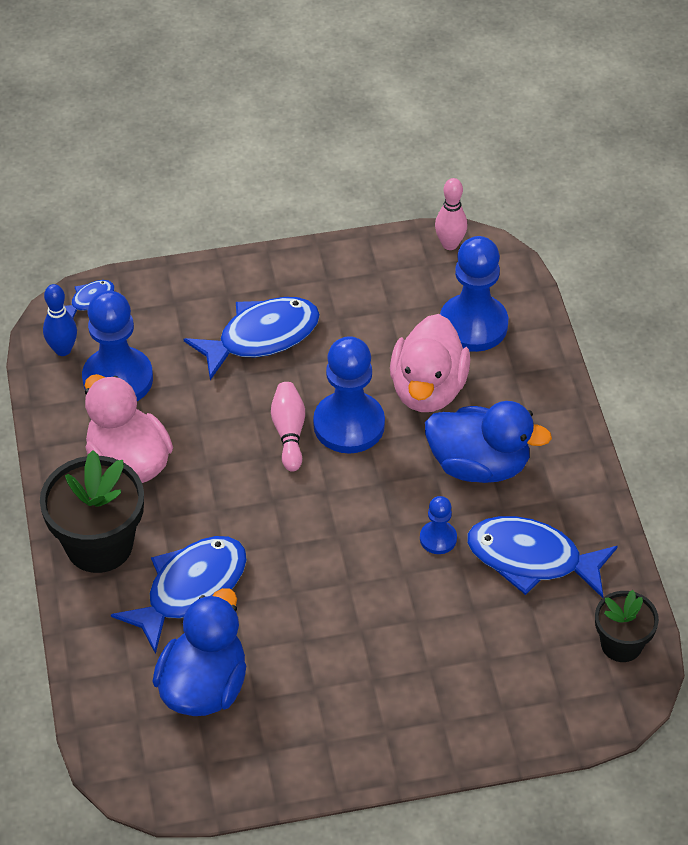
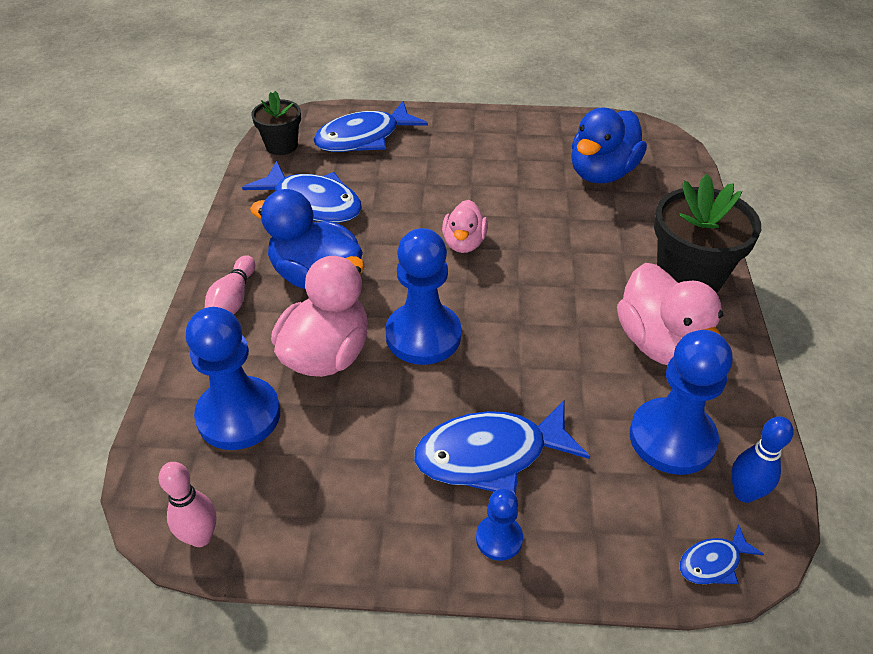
camera: 165 degrees left, 5 degrees down
(190, 589) = (606, 232): blue fish -> blue fish (364, 138)
(289, 432) = (487, 340): pink bowling pin -> pink bowling pin (233, 301)
(343, 539) = (464, 243): none -> pink duck
(438, 539) = (382, 229): blue pawn -> blue pawn (499, 538)

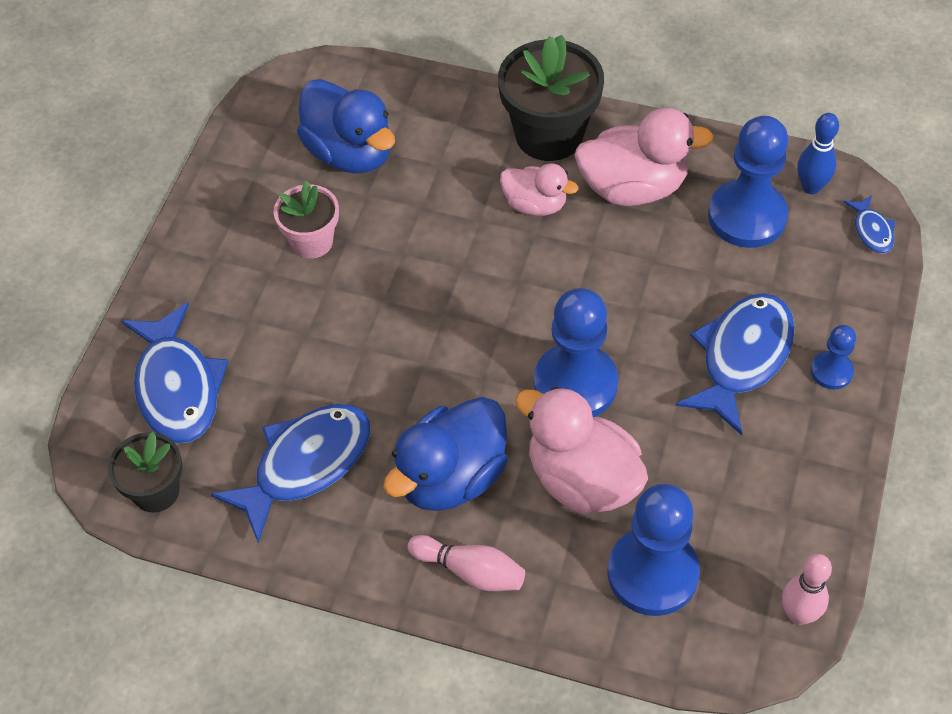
camera: 75 degrees left, 10 degrees up
(464, 243) = (435, 316): pink duck -> pink duck (535, 205)
(490, 455) = (742, 358): blue fish -> blue fish turned 150 degrees counterclockwise
(508, 170) = (312, 241): none -> pink flower pot

